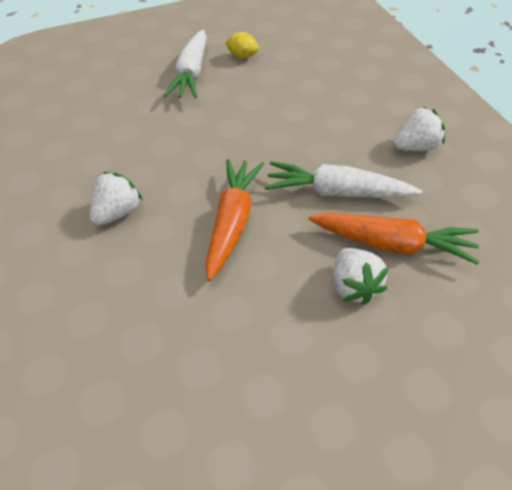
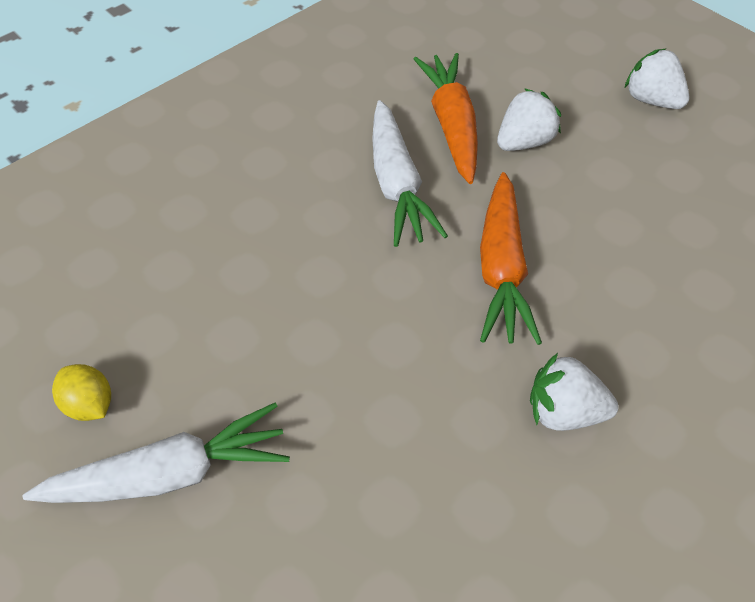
camera: 115 degrees left, 5 degrees up
(233, 222) = (501, 269): orange carrot -> orange carrot turned 75 degrees counterclockwise
(243, 56) = (90, 404): yellow lemon -> yellow lemon turned 45 degrees counterclockwise
(415, 147) = (281, 132): white strawberry -> white strawberry (651, 100)

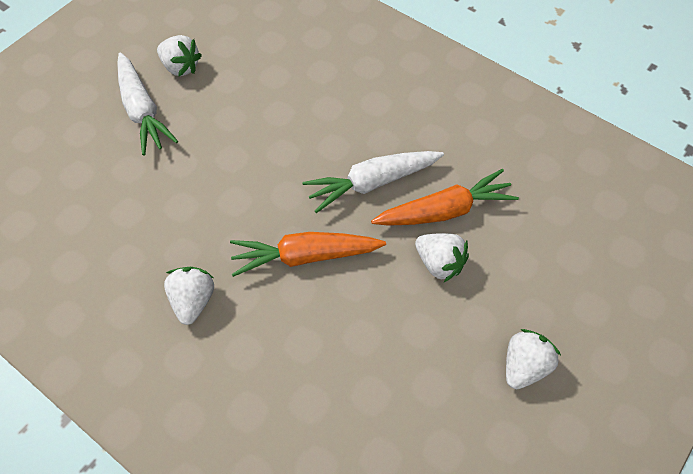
camera: 80 degrees right, 5 degrees up
(90, 404) = (181, 67): yellow lemon -> white strawberry

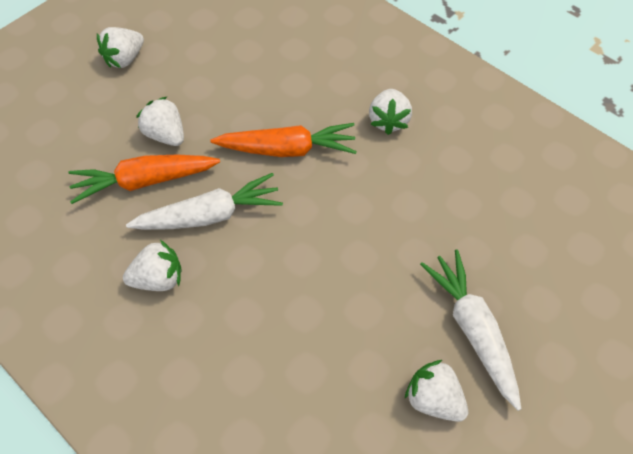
camera: 175 degrees left, 0 degrees up
(404, 128) = (159, 278): none -> white strawberry

